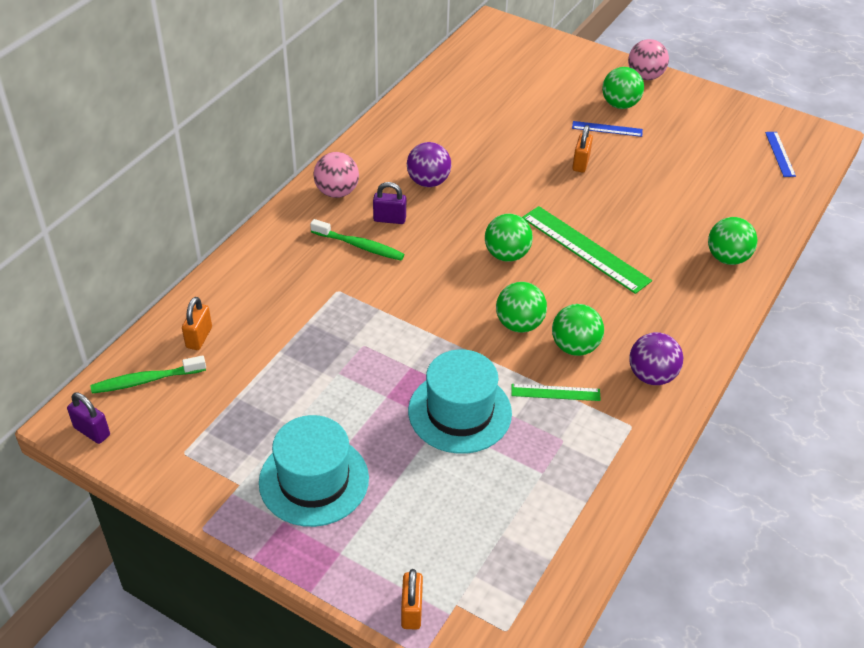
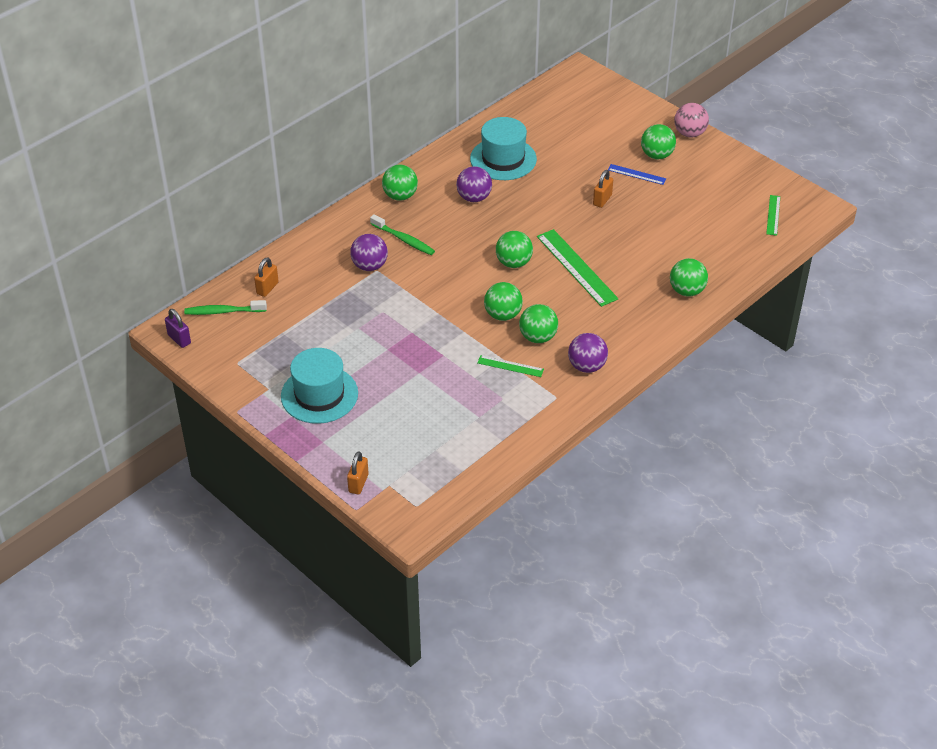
camera: 15 degrees right, 0 degrees up
(326, 286) = (369, 266): none -> purple ball
(337, 192) = (400, 196): pink ball -> green ball
(389, 219) = (433, 223): purple padlock -> none
(460, 412) = (436, 368): turquoise hat -> turquoise hat (503, 159)
(780, 154) = (773, 215): blue ruler -> green ruler

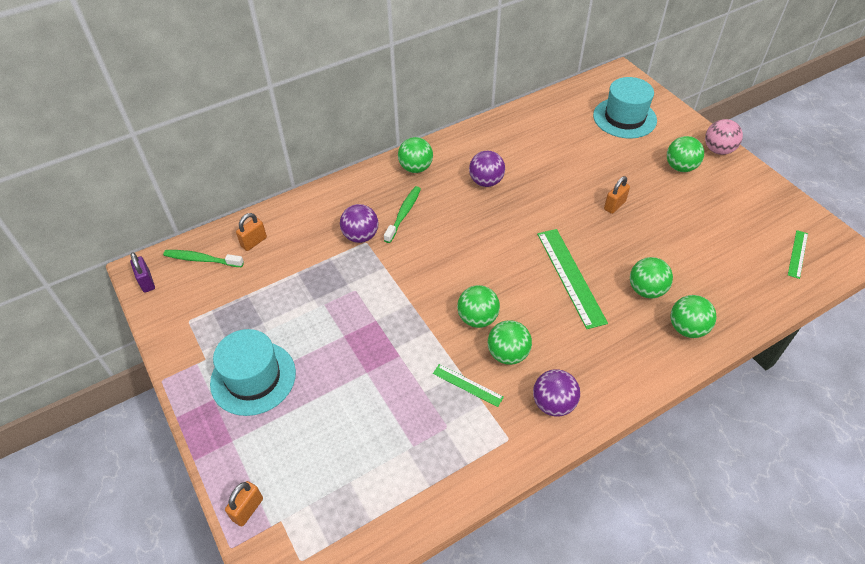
camera: 15 degrees right, 5 degrees up
(404, 240) = (403, 214): green toothbrush -> green toothbrush turned 120 degrees counterclockwise
(503, 159) = (525, 147): turquoise hat -> turquoise hat (624, 118)
(513, 263) = (505, 259): green ball -> green ball (646, 290)
(636, 174) = (655, 184): blue ruler -> none

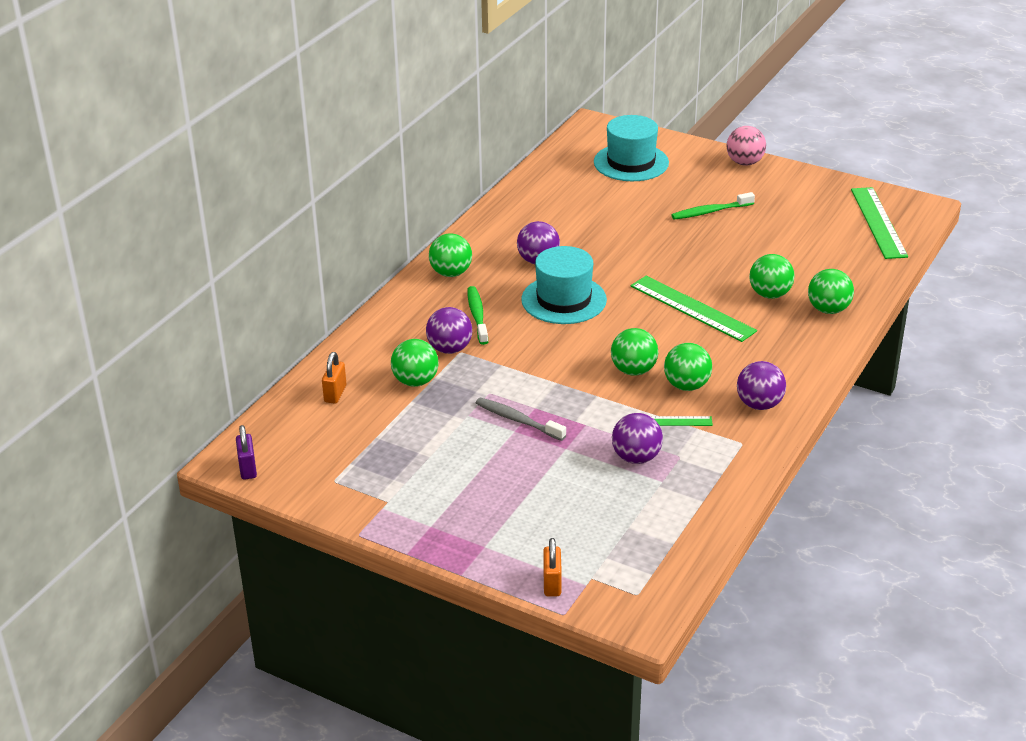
camera: 30 degrees left, 15 degrees down
(147, 282) = (247, 469): purple padlock -> purple padlock turned 45 degrees clockwise
(202, 259) = (291, 428): green toothbrush -> green toothbrush (710, 212)
(253, 378) = (455, 495): turquoise hat -> turquoise hat (564, 300)
(354, 326) = (518, 420): none -> grey toothbrush
(412, 410) = (636, 457): none -> purple ball
(614, 205) = (684, 239): orange padlock -> none
(680, 167) = (721, 188): green ball -> green ball (415, 381)
(798, 254) = (878, 222): green ruler -> green ruler, size x1.91

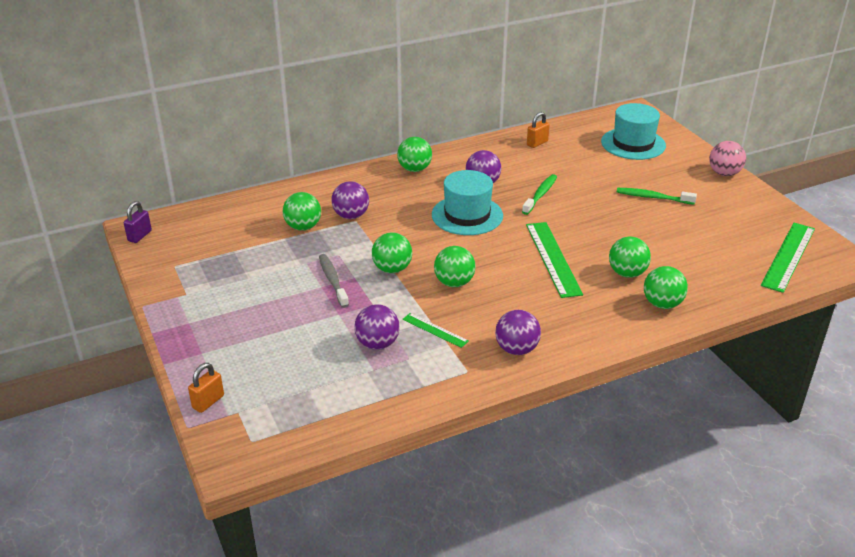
camera: 35 degrees right, 0 degrees up
(335, 394) = (246, 214): orange padlock -> orange padlock (537, 143)
(477, 315) = (396, 202): green toothbrush -> green toothbrush (540, 195)
(686, 385) = (479, 310): green ball -> green ball (392, 269)

